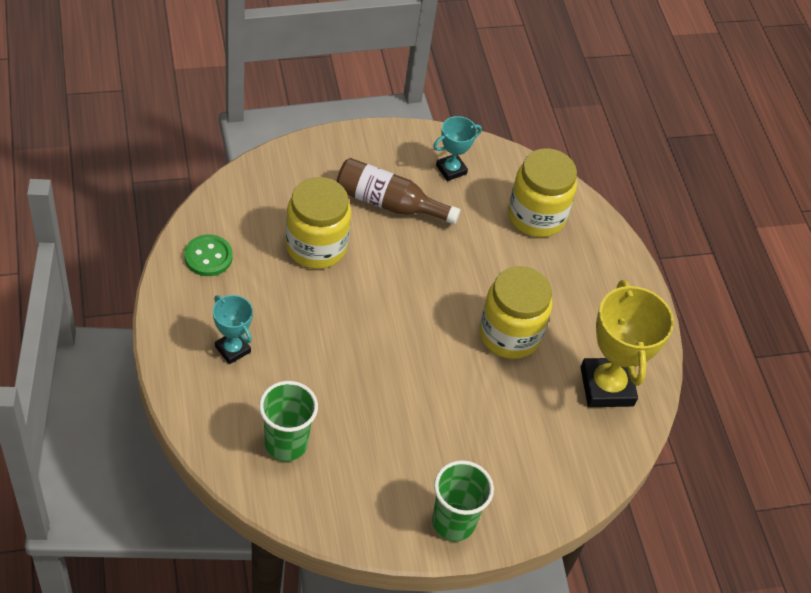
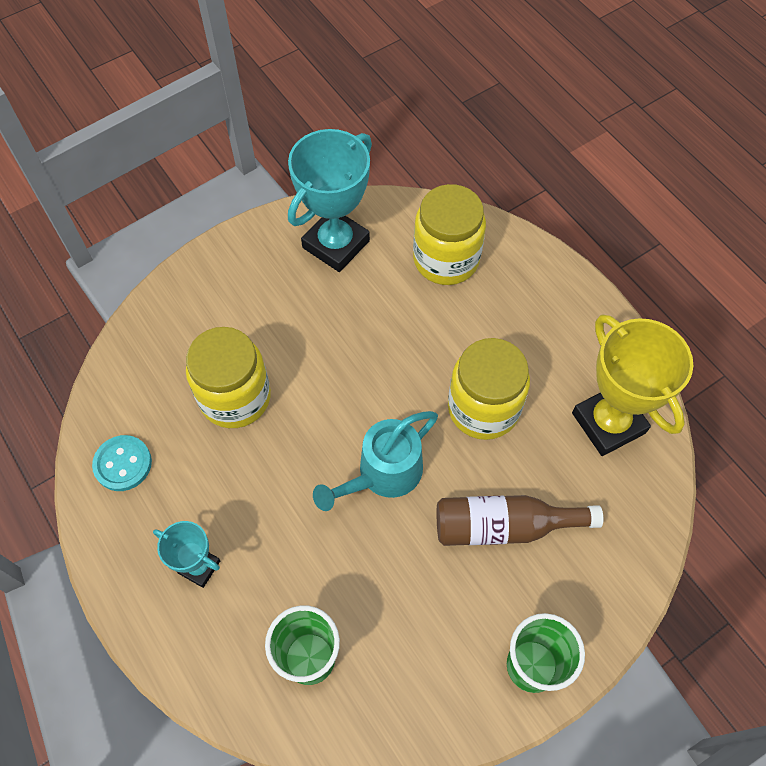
camera: 15 degrees left, 10 degrees up
(208, 257) = (123, 464): green button -> turquoise button
(388, 203) = (289, 312): brown bottle -> brown bottle (504, 526)
(404, 347) = (382, 475): none -> turquoise watering can
(451, 169) = (336, 244): turquoise trophy -> turquoise trophy, size x1.86

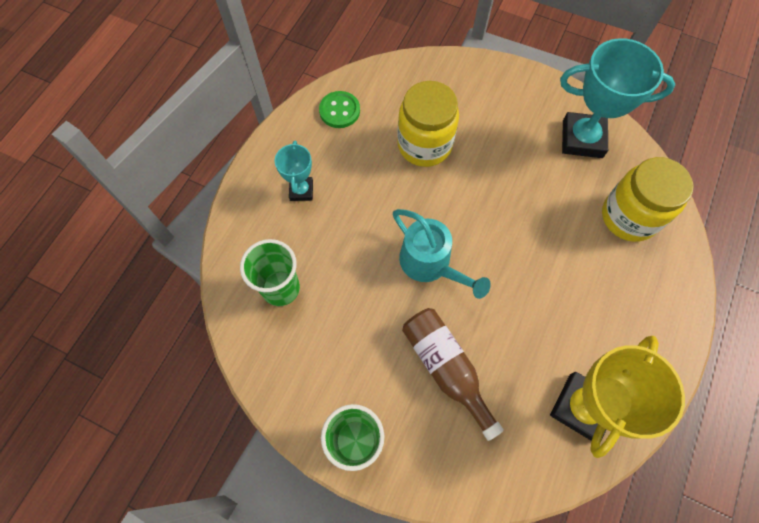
camera: 60 degrees right, 5 degrees up
(123, 464) = (339, 111): turquoise button -> green button
(382, 475) = (431, 265): turquoise watering can -> turquoise watering can turned 150 degrees counterclockwise
(483, 408) = (527, 306): yellow jar -> none

